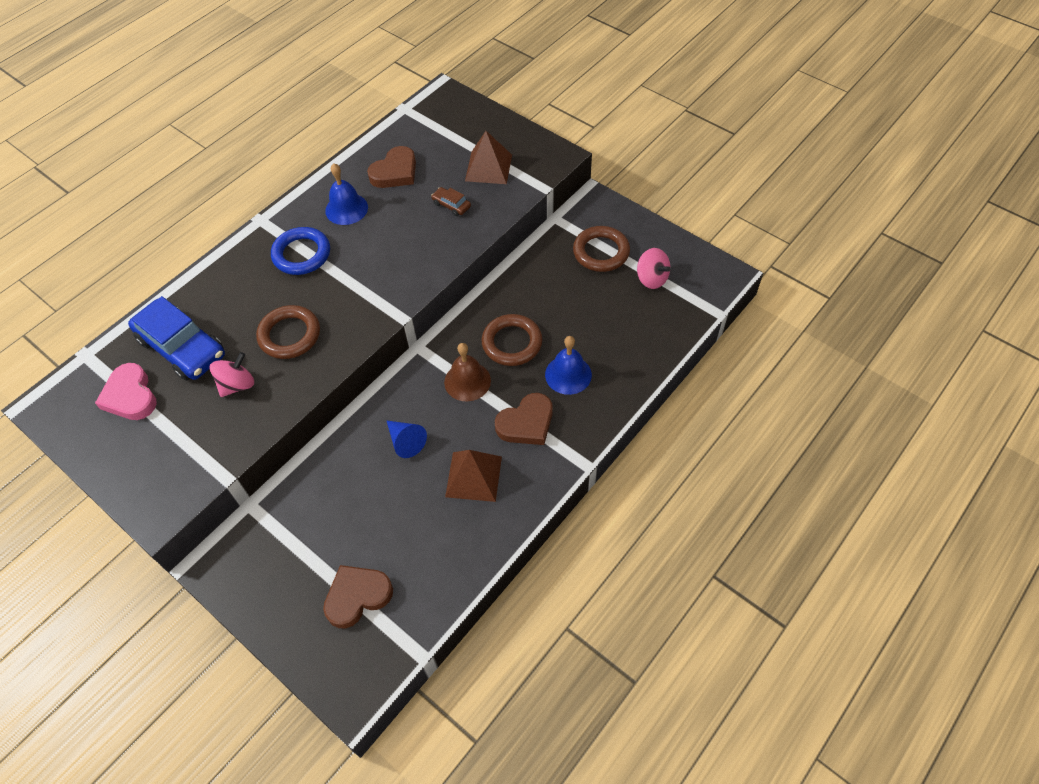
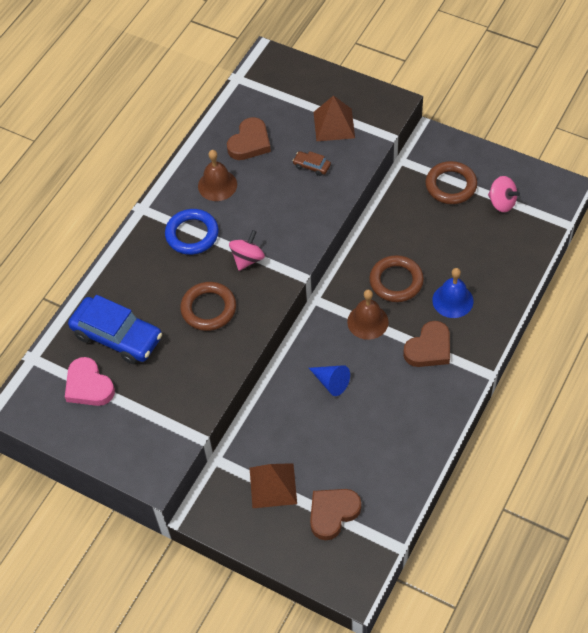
camera: 10 degrees left, 0 degrees up
(237, 385) = (179, 359): pink spinning top -> pink spinning top (247, 259)
(346, 209) = (217, 185): blue bell -> brown bell
(473, 476) = (398, 400): brown pyramid -> brown pyramid (273, 485)

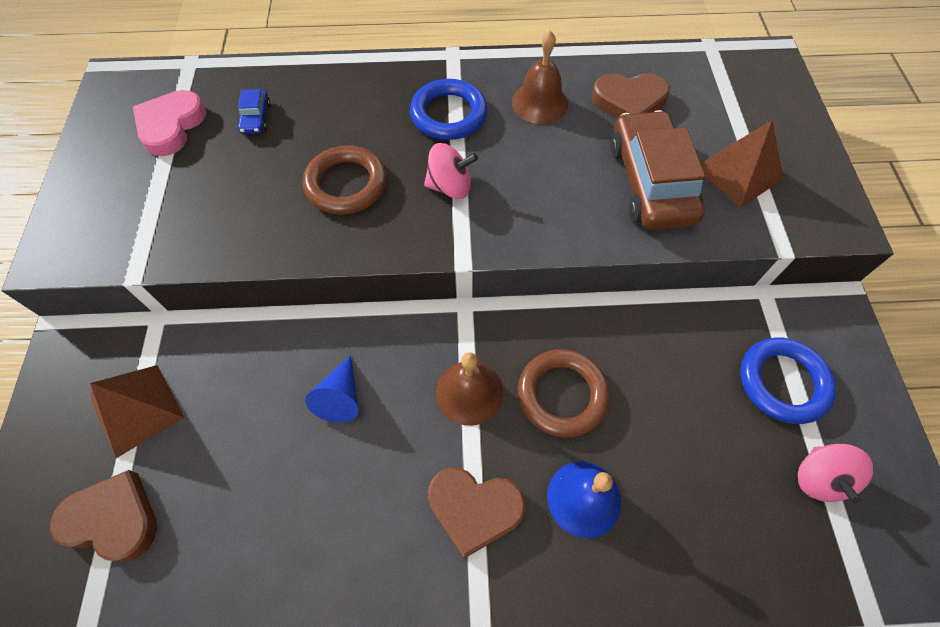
camera: 55 degrees right, 5 degrees up
(117, 336) = (256, 118): blue car -> blue car, size x0.43
(312, 166) = (650, 182): brown car -> brown car, size x2.32
(451, 185) = (782, 382): brown ring -> blue ring

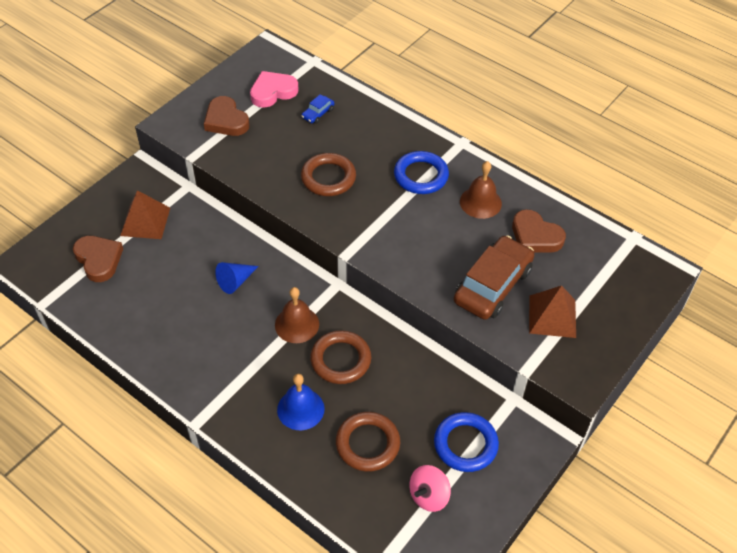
camera: 40 degrees right, 10 degrees down
(450, 187) = (379, 214): pink spinning top -> none
(474, 509) = (246, 373): brown heart -> brown heart (226, 120)
(697, 474) = (367, 444): none -> brown ring

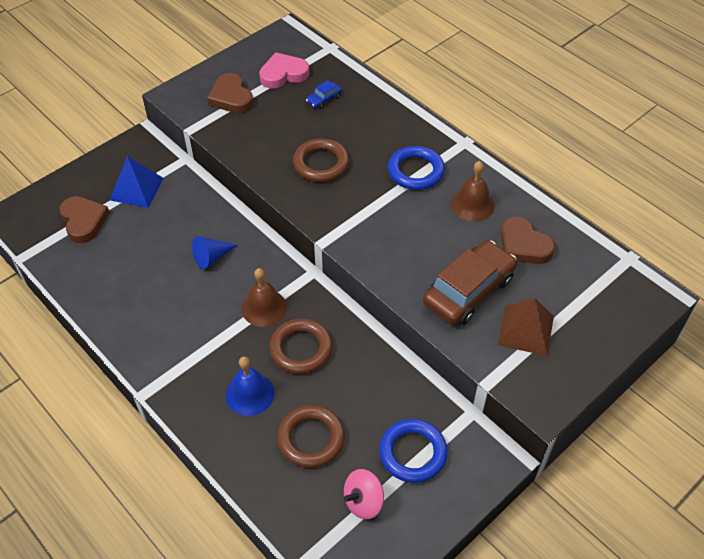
camera: 10 degrees right, 0 degrees up
(145, 221) = (136, 189): brown pyramid -> blue pyramid

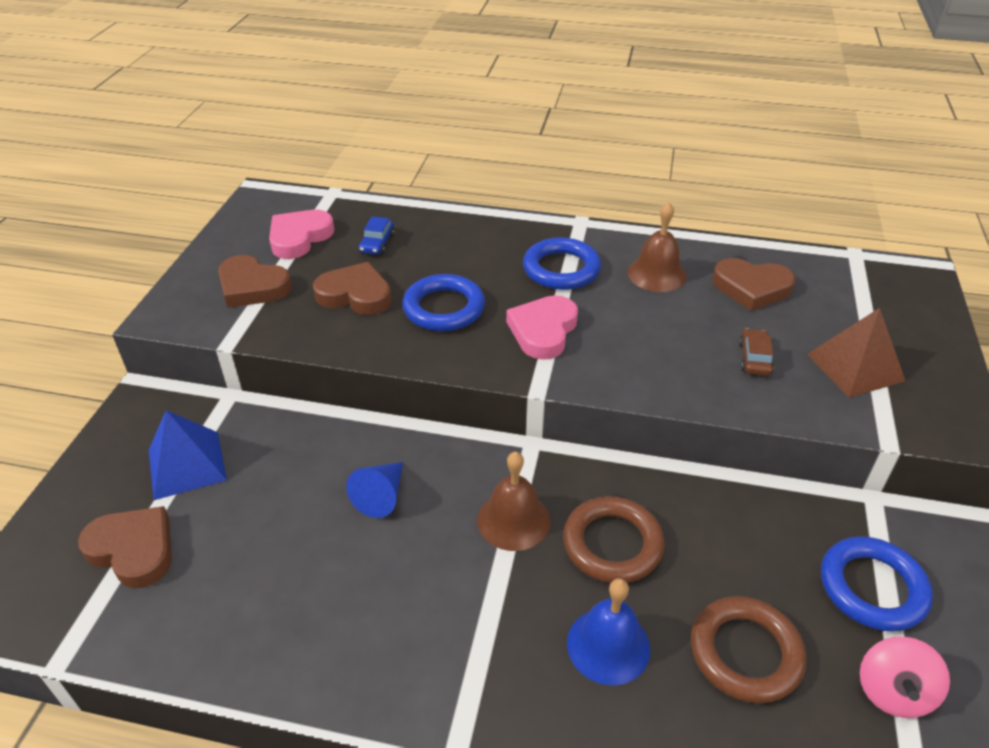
camera: 35 degrees left, 10 degrees down
(280, 130) = (355, 295): none -> brown heart
(321, 164) = (444, 308): brown ring -> blue ring
(362, 207) = (543, 331): none -> pink heart
(468, 291) = (754, 358): brown car -> brown car, size x0.43

